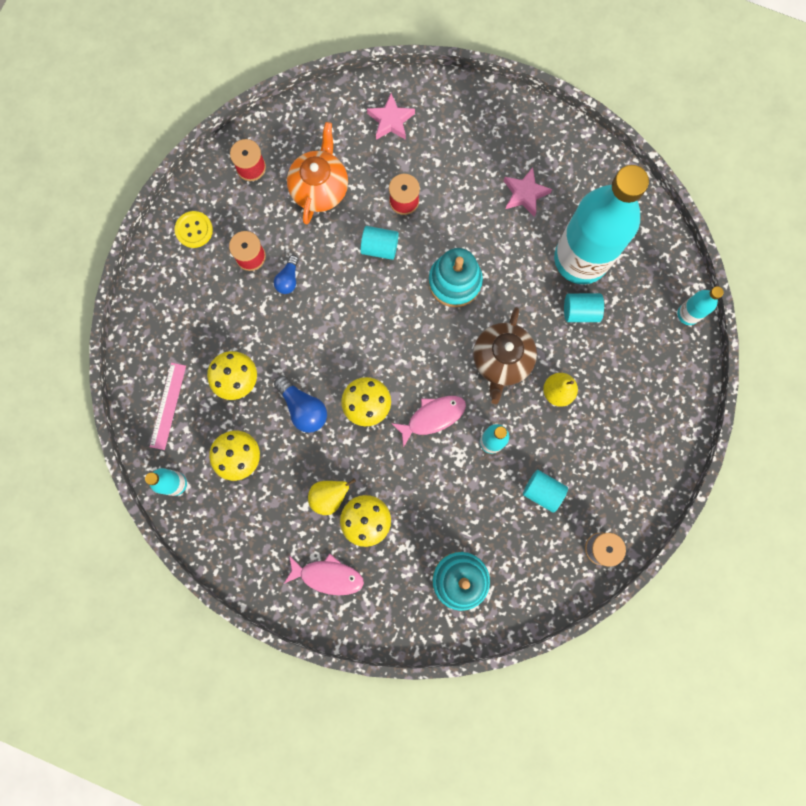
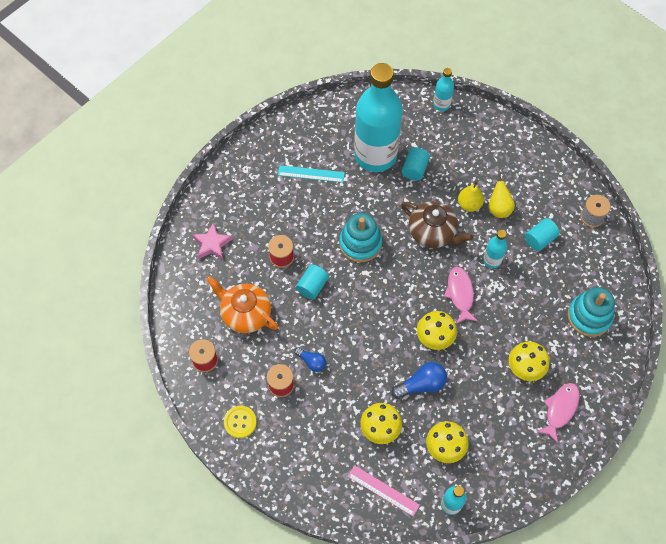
camera: 70 degrees left, 15 degrees down
(329, 496) = (498, 388): yellow pear -> yellow pear (499, 208)
(524, 194) = (311, 174): pink star -> turquoise ruler

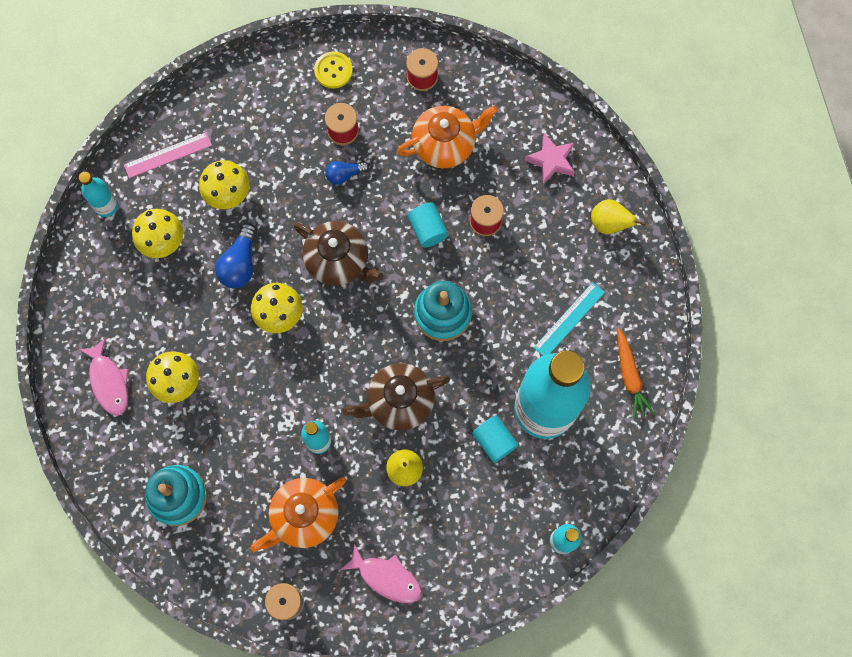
camera: 125 degrees right, 10 degrees up
(321, 124) = (629, 376): none -> orange carrot
(373, 325) = (338, 261): none -> brown teapot
(460, 294) = (306, 376): pink fish -> pink fish (386, 577)
(499, 208) = (375, 500): yellow pear -> yellow pear (609, 224)
(539, 239) = (304, 516): turquoise cylinder -> orange teapot

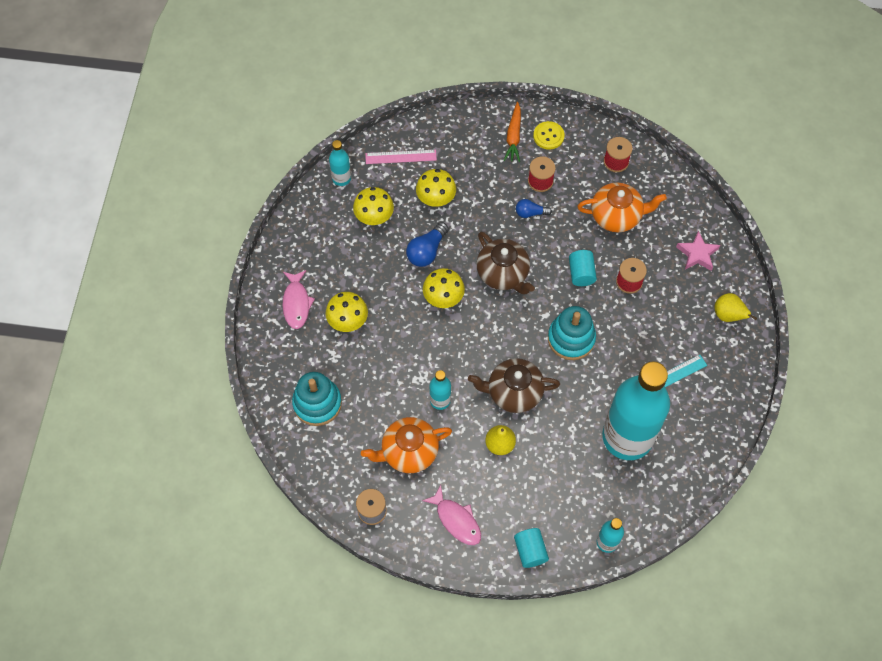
camera: 20 degrees right, 10 degrees down
(494, 441) = (578, 447): turquoise cylinder -> turquoise cylinder (530, 551)
(629, 376) = (705, 435): orange carrot -> orange carrot (513, 136)

